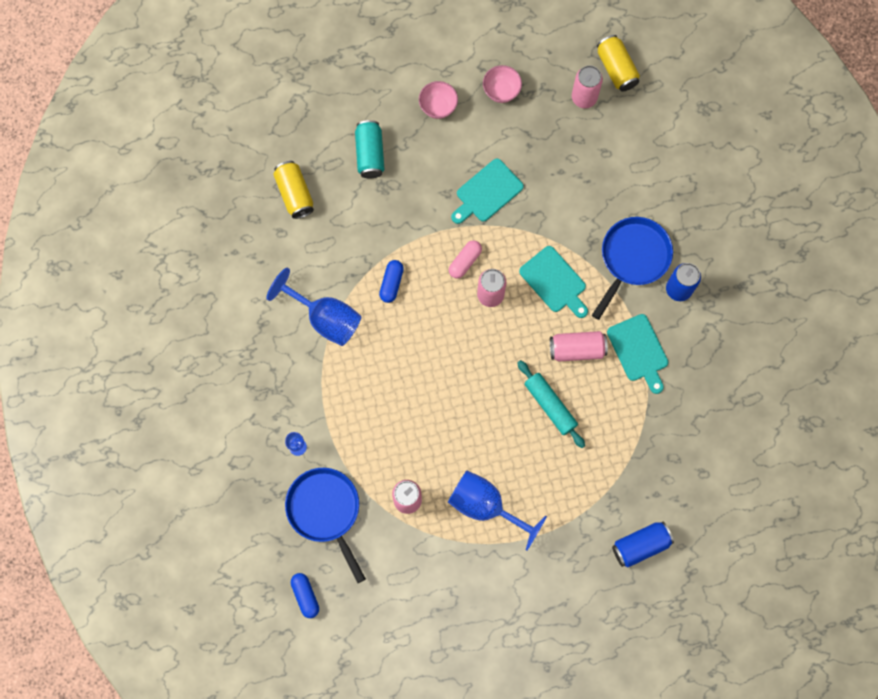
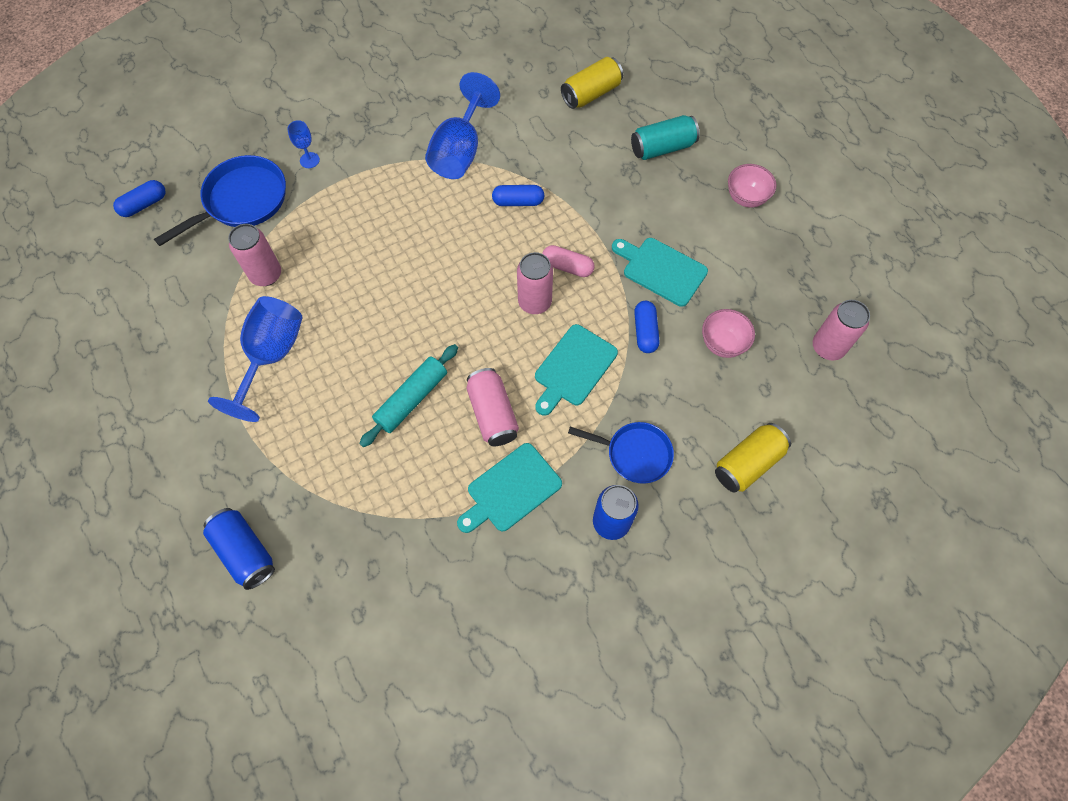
camera: 75 degrees right, 10 degrees down
(501, 91) = (794, 256): pink bowl -> pink bowl (722, 344)
(537, 221) = (645, 332): none -> blue capsule
(616, 69) = (884, 376): yellow can -> yellow can (747, 463)
(632, 258) = (634, 454): blue pan -> blue pan, size x0.67

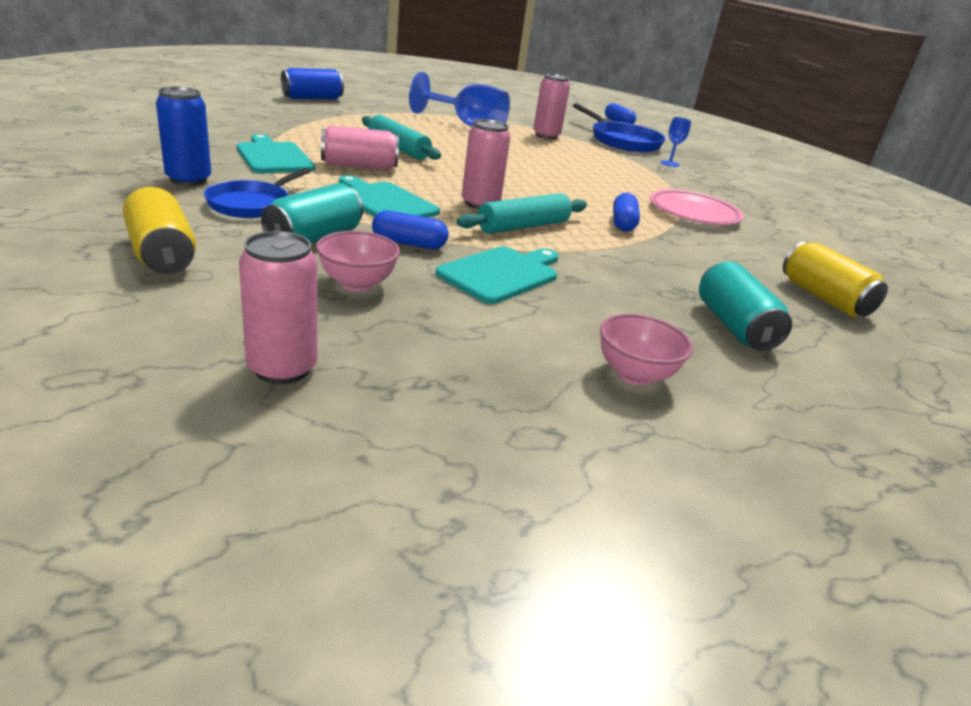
camera: 95 degrees right, 35 degrees down
(460, 151) = (694, 213): blue goblet -> pink plate
(567, 267) = (523, 226): pink capsule -> turquoise rolling pin
(670, 390) = (315, 238): none -> turquoise can

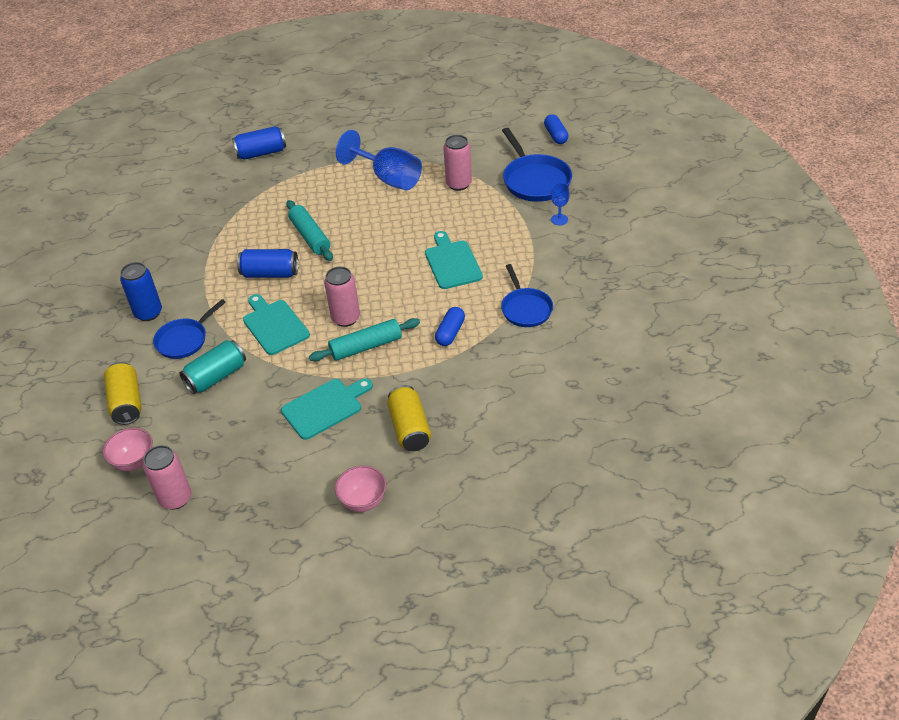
camera: 20 degrees right, 15 degrees up
(273, 157) = (209, 270): turquoise cutting board -> turquoise cutting board (452, 263)
(357, 284) = (230, 424): pink bowl -> pink bowl (134, 461)
(359, 166) = (270, 273): pink can -> blue can
(409, 243) = (275, 377): blue capsule -> none
(694, 213) = (525, 308): pink plate -> blue pan
(734, 326) = (458, 454): turquoise can -> none
(824, 298) = (555, 419): yellow can -> yellow can (409, 428)

